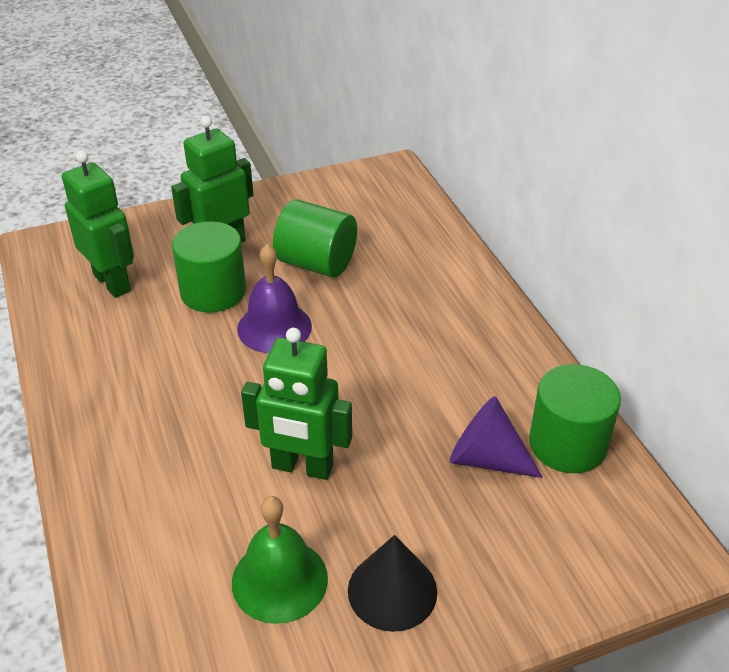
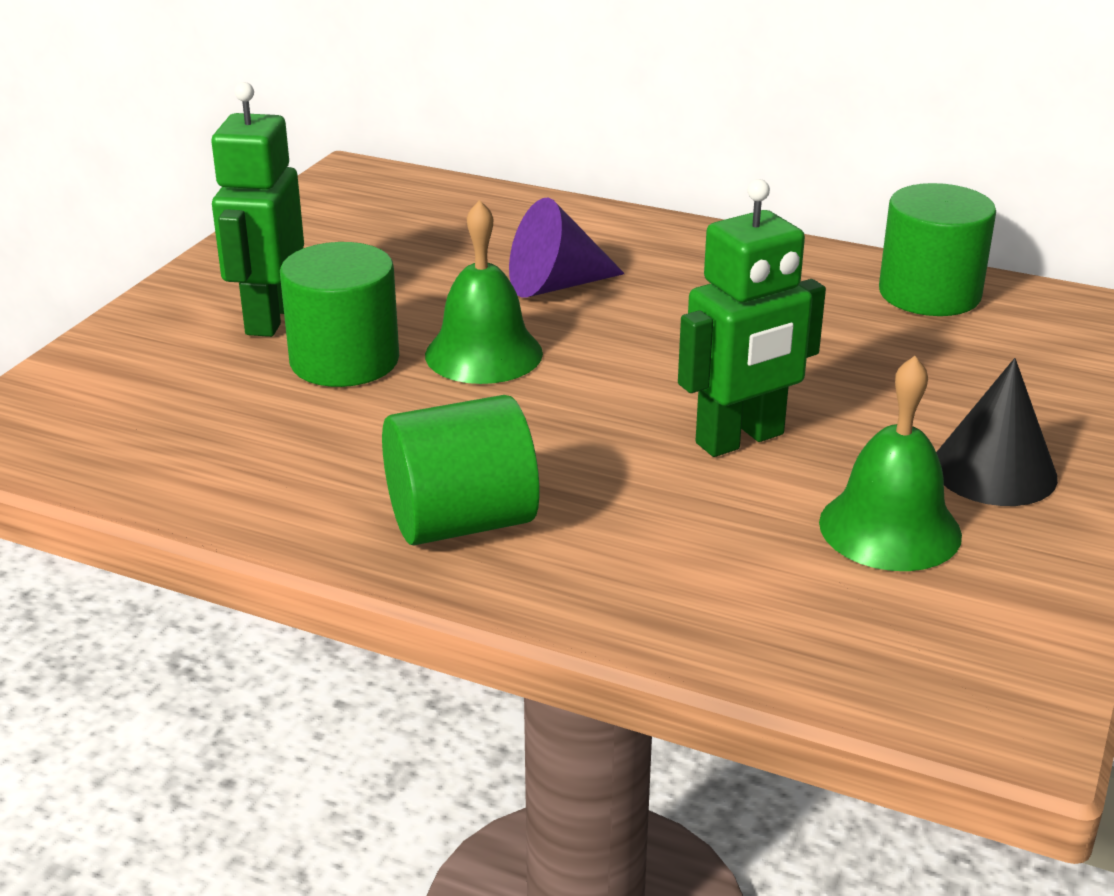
camera: 45 degrees left, 10 degrees down
(112, 282) = (184, 416): green robot -> none
(274, 327) = (483, 353): purple bell -> green bell
(316, 263) = (423, 282): green cylinder -> green cylinder (461, 522)
(486, 458) = (887, 339): purple cone -> purple cone (556, 285)

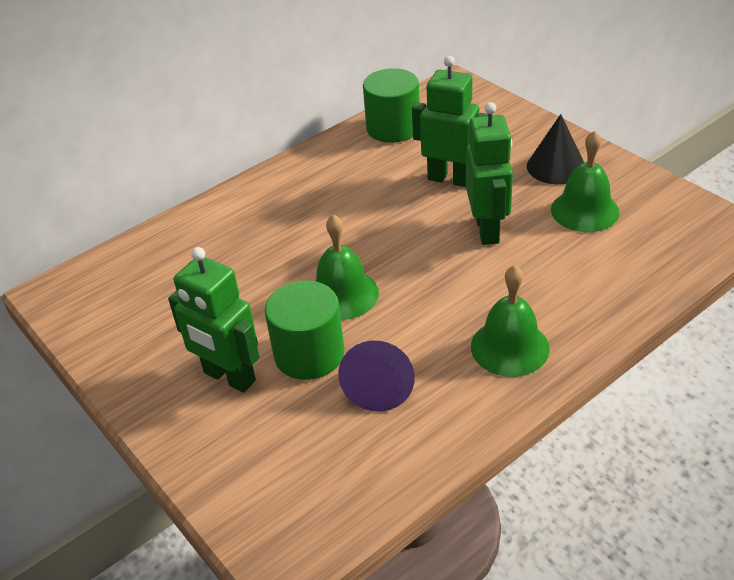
camera: 60 degrees left, 10 degrees up
(461, 522) = (510, 347): green cylinder -> green bell
(556, 285) = (285, 245): purple cone -> purple cone (380, 386)
(844, 375) = (450, 179): none -> green robot

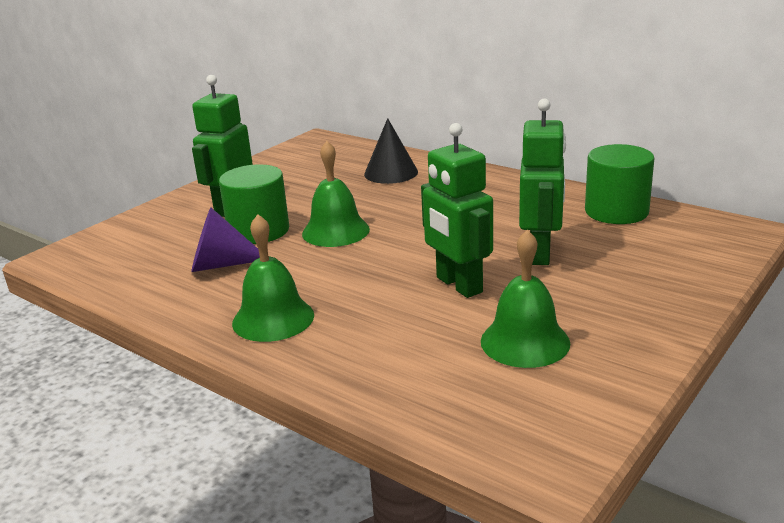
camera: 75 degrees right, 15 degrees down
(487, 230) = (458, 285): green robot -> green robot turned 75 degrees clockwise
(556, 166) = (609, 313): black cone -> black cone (391, 173)

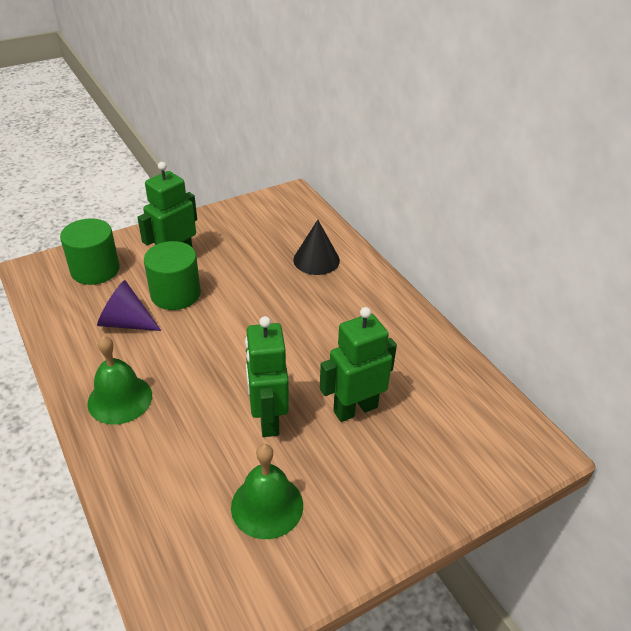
camera: 20 degrees right, 15 degrees up
(335, 231) = (227, 317): green bell -> none
(540, 253) = (355, 409): green robot -> green robot turned 150 degrees counterclockwise
(616, 211) = (455, 382): green cylinder -> green cylinder (95, 270)

